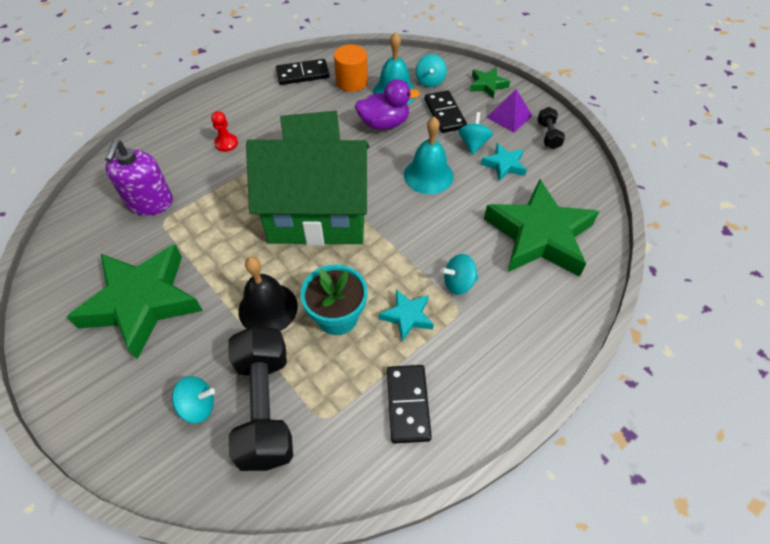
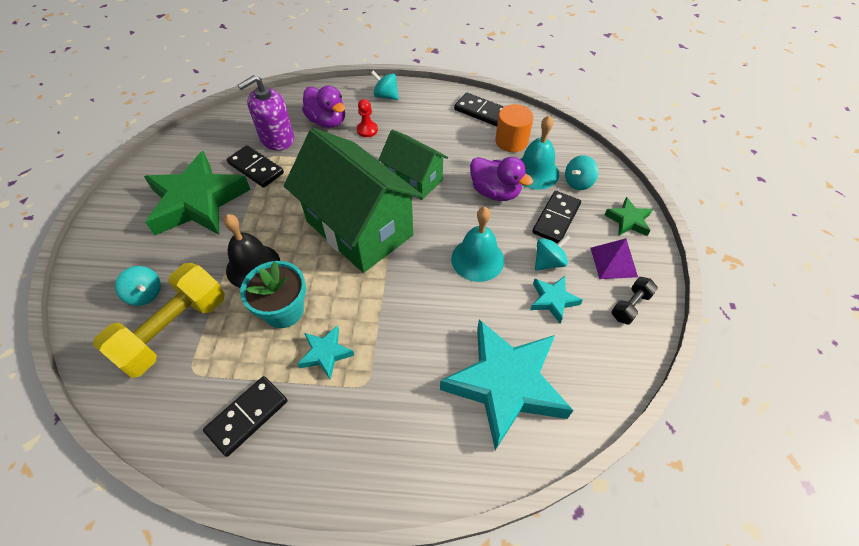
camera: 45 degrees right, 0 degrees up
(163, 238) = (256, 168): none -> black domino
(180, 159) = (327, 121): none -> purple duck
(265, 407) = (174, 330): black dumbbell -> yellow dumbbell
(458, 283) = (391, 363): turquoise spinning top -> turquoise spinning top (386, 96)
(539, 235) = (506, 384): green star -> turquoise star

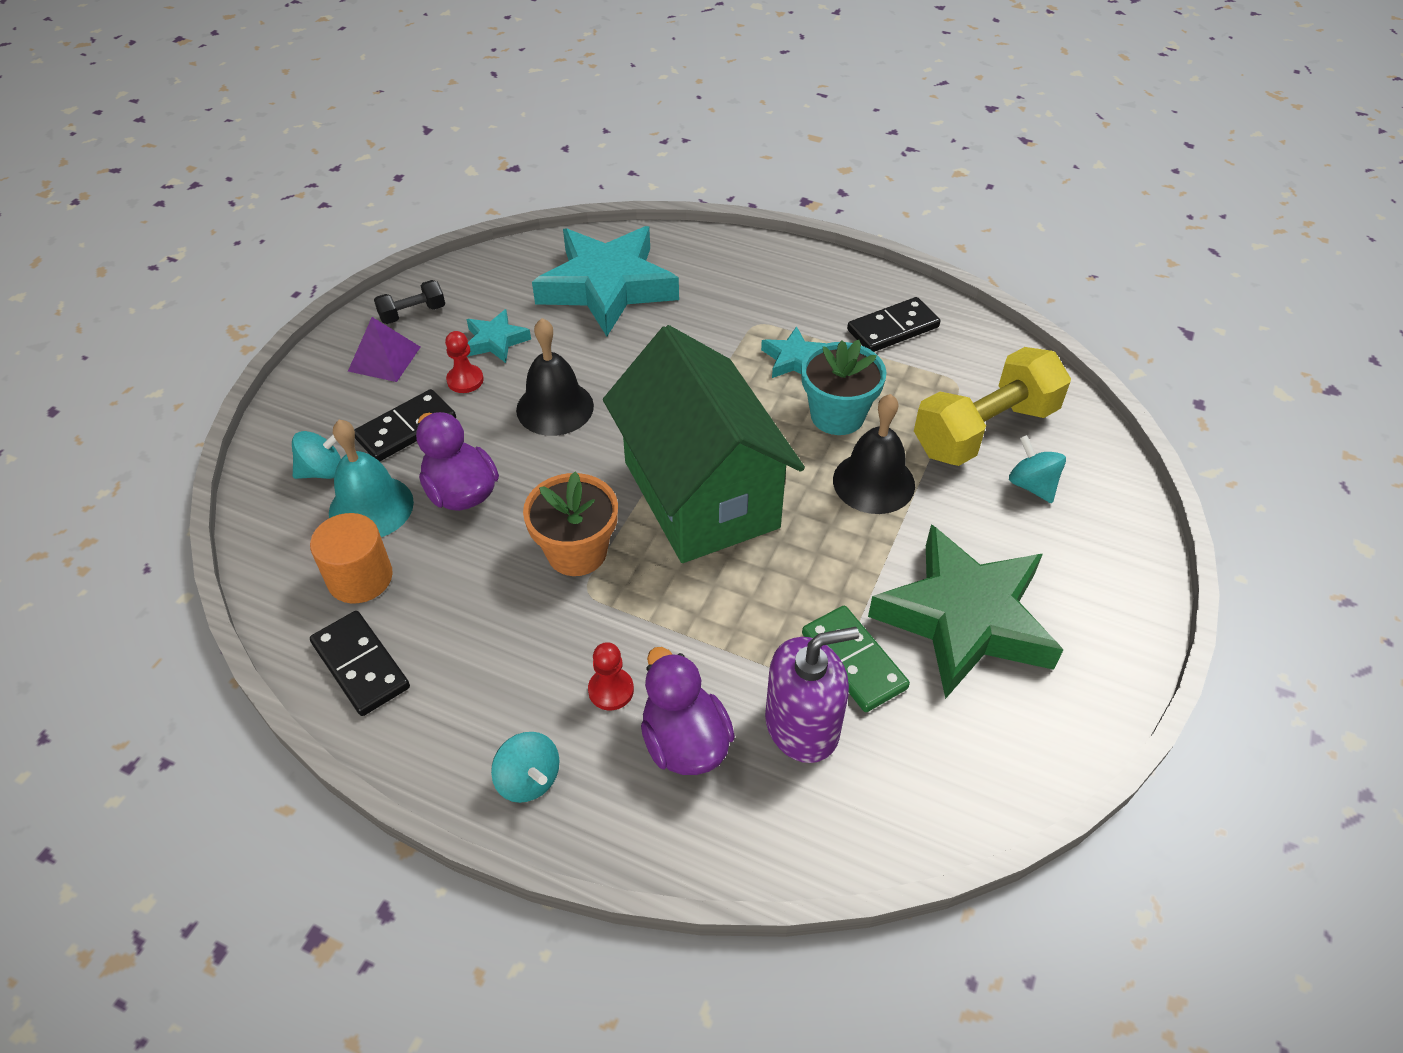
camera: 160 degrees left, 5 degrees down
(256, 168) = (854, 661): black domino -> green domino
(414, 179) = (577, 552): green house -> orange flower pot
(477, 259) = (555, 407): turquoise bell -> black bell
(548, 262) = (465, 380): turquoise spinning top -> red pawn
(628, 220) = (311, 399): green star -> none

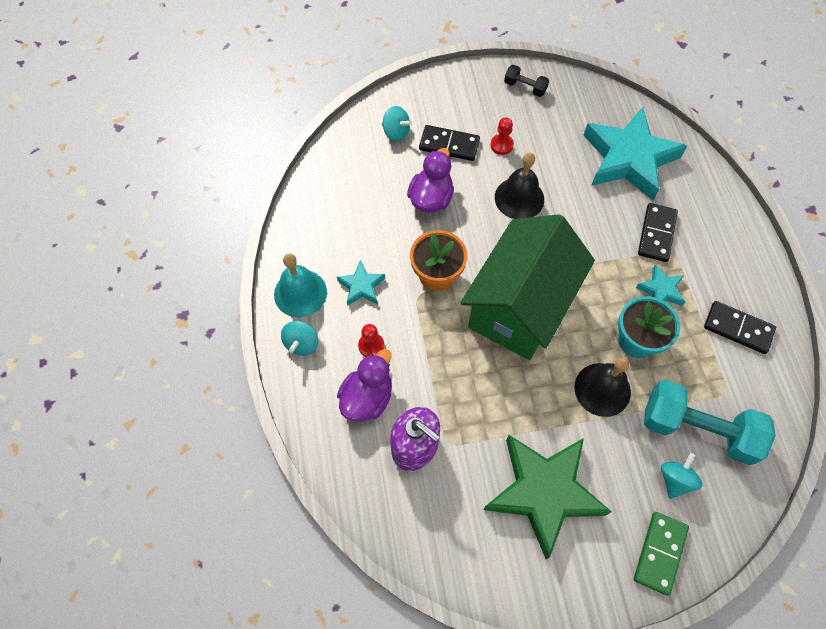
camera: 55 degrees right, 15 degrees up
(360, 578) = (351, 196): orange cylinder -> none
(360, 665) = (308, 233): black domino -> black domino (656, 234)
(371, 507) = (392, 168): turquoise bell -> turquoise bell (300, 293)
(384, 359) = (484, 100): purple pyramid -> none
(496, 341) = (540, 138): turquoise star -> turquoise star (361, 286)
(854, 661) = (472, 449): green domino -> green domino (660, 553)
(985, 430) = (698, 429): yellow dumbbell -> turquoise dumbbell

